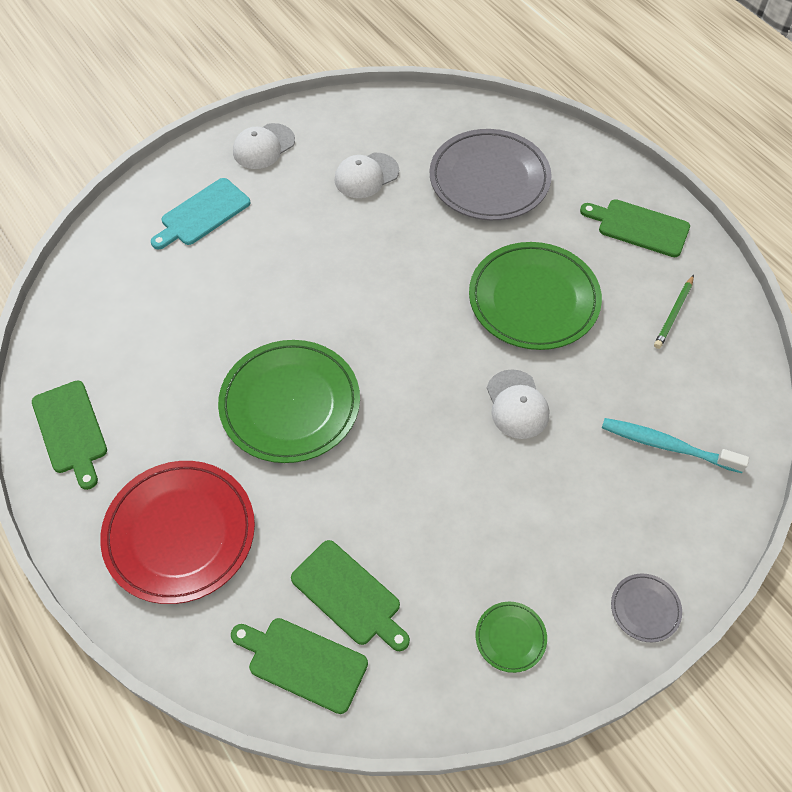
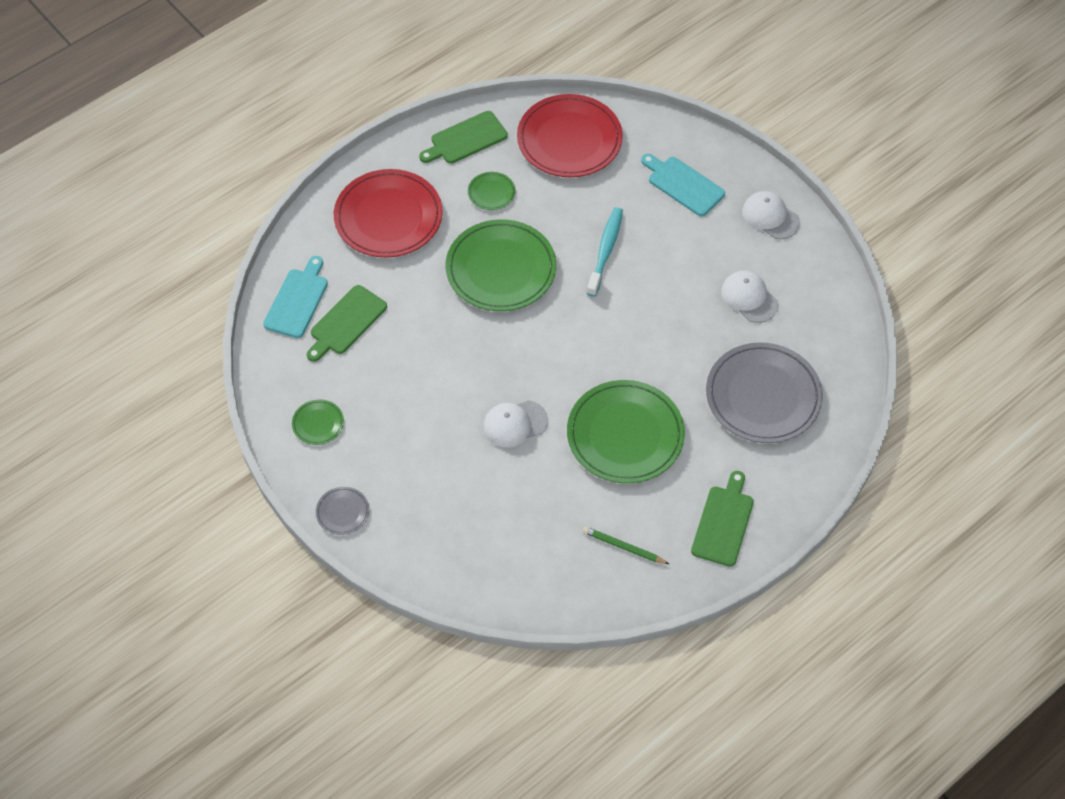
camera: 85 degrees right, 0 degrees up
(105, 316) = (569, 139): none -> red plate
(168, 406) = (491, 192): none -> green plate
(303, 662) = (297, 300): green cutting board -> turquoise cutting board
(668, 446) = (485, 535): turquoise toothbrush -> turquoise toothbrush (605, 251)

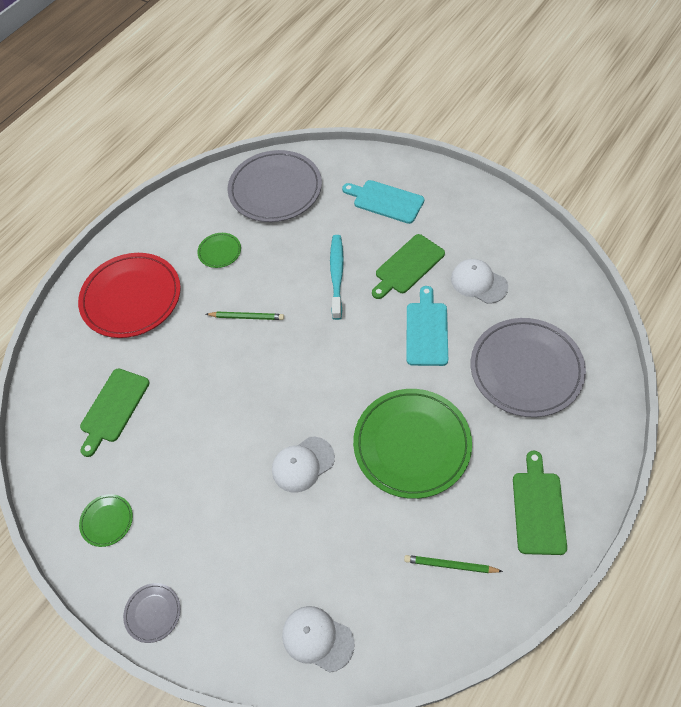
camera: 10 degrees left, 0 degrees up
(297, 300) = (62, 399): turquoise cutting board -> turquoise cutting board (427, 330)
(466, 139) = (184, 212): green cutting board -> green cutting board (407, 266)
(501, 269) = (247, 317): green plate -> green pencil
(569, 139) = (275, 189): red plate -> grey plate
(770, 217) = (470, 208): white cap -> white cap (317, 638)

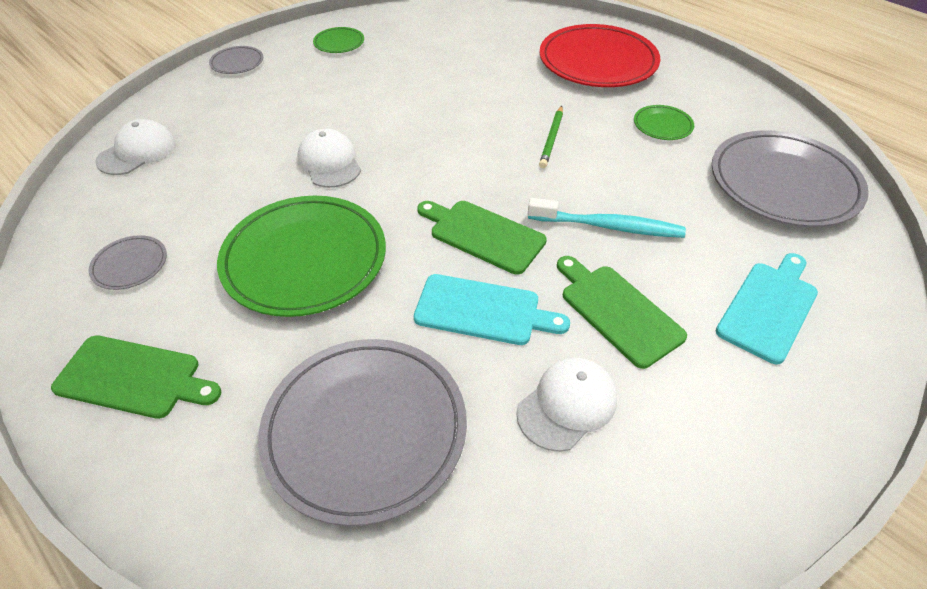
camera: 95 degrees right, 10 degrees down
(113, 408) = (458, 48): green cutting board -> green cutting board (483, 235)
(450, 565) = (130, 265): green pencil -> grey plate

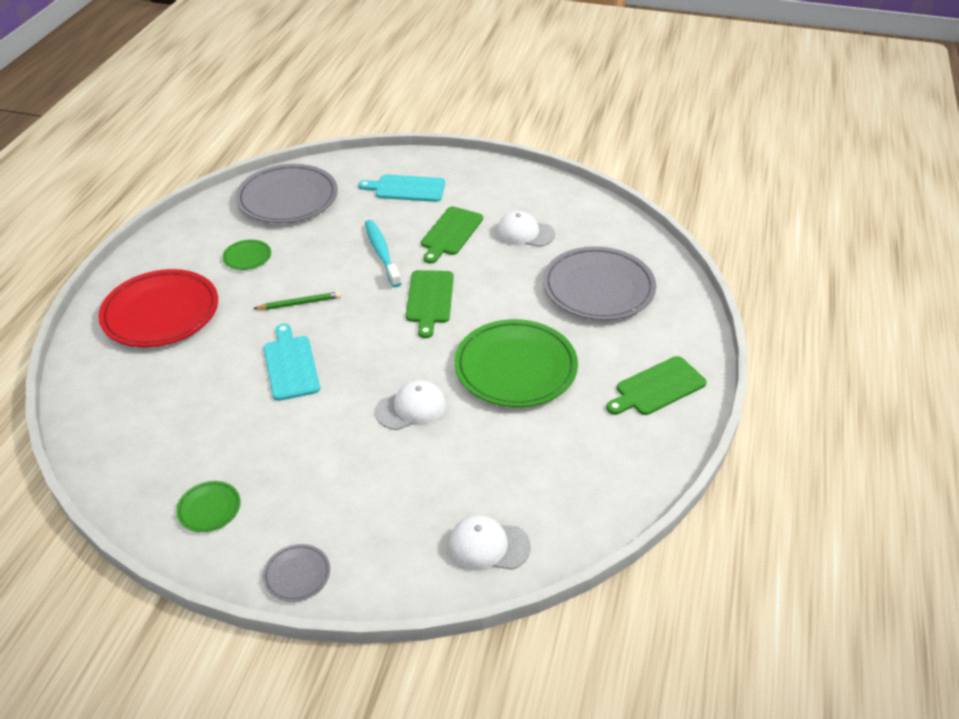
camera: 120 degrees left, 5 degrees down
(130, 265) = (594, 451): grey plate -> none
(133, 378) = (657, 387): green cutting board -> green cutting board turned 105 degrees counterclockwise
(329, 162) = (411, 408): white cap -> white cap turned 150 degrees counterclockwise
(483, 311) = (491, 278): turquoise cutting board -> turquoise cutting board (291, 365)

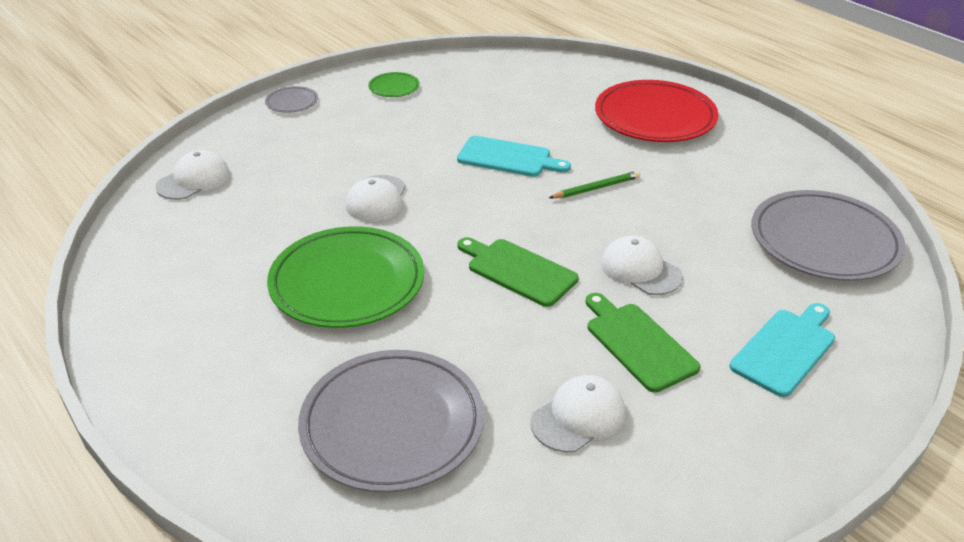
camera: 125 degrees right, 5 degrees down
(247, 257) = (711, 181): green plate -> none
(300, 303) = (596, 188): green pencil -> green pencil turned 135 degrees counterclockwise
(382, 253) = (640, 270): turquoise toothbrush -> white cap
(657, 387) = (188, 370): green cutting board -> none

